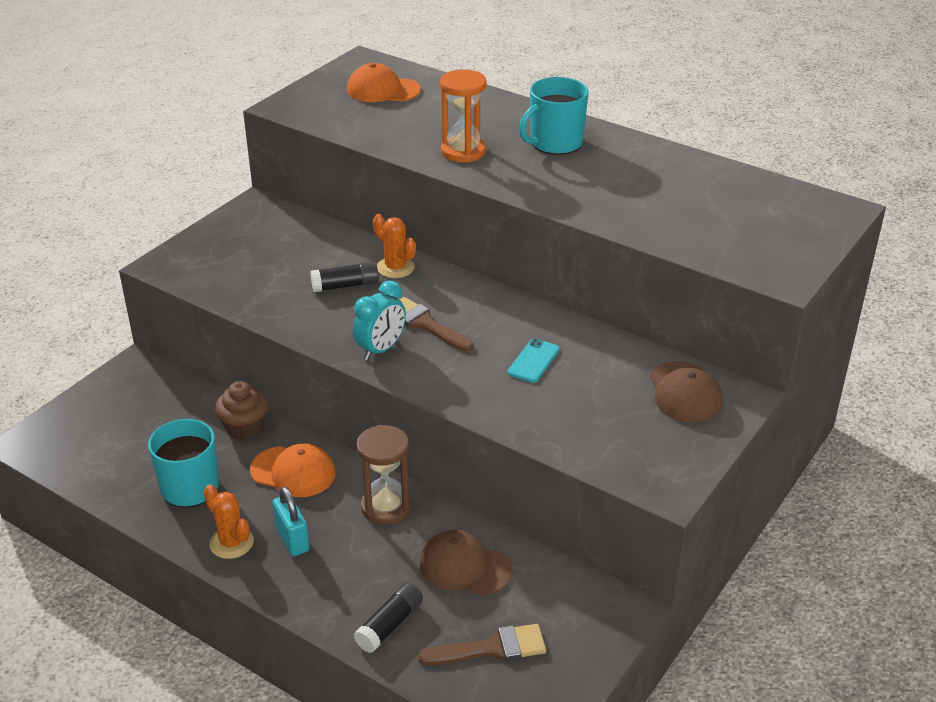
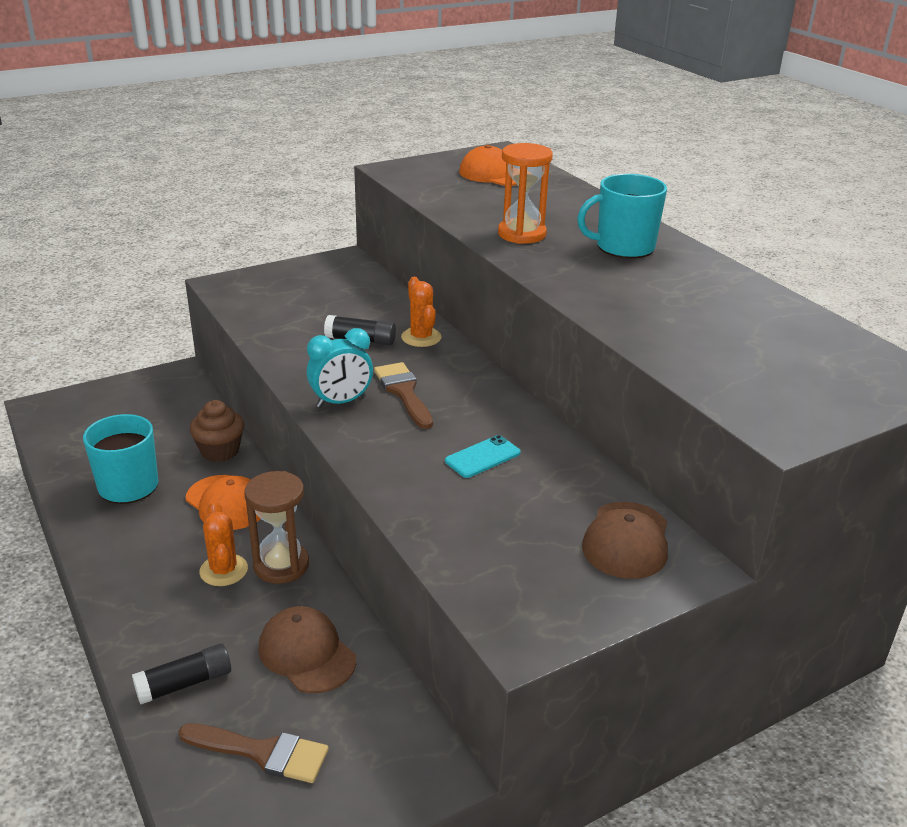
camera: 25 degrees right, 5 degrees down
(231, 543) = (117, 547): orange cactus -> orange cactus (224, 570)
(292, 539) = (171, 564): turquoise padlock -> none

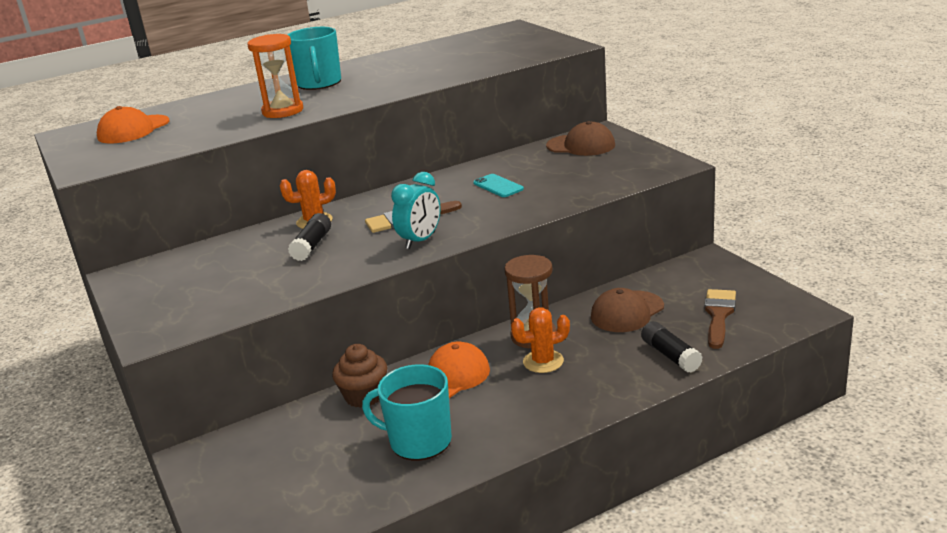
camera: 85 degrees left, 5 degrees down
(341, 402) = (420, 241): turquoise clock -> turquoise clock turned 60 degrees clockwise

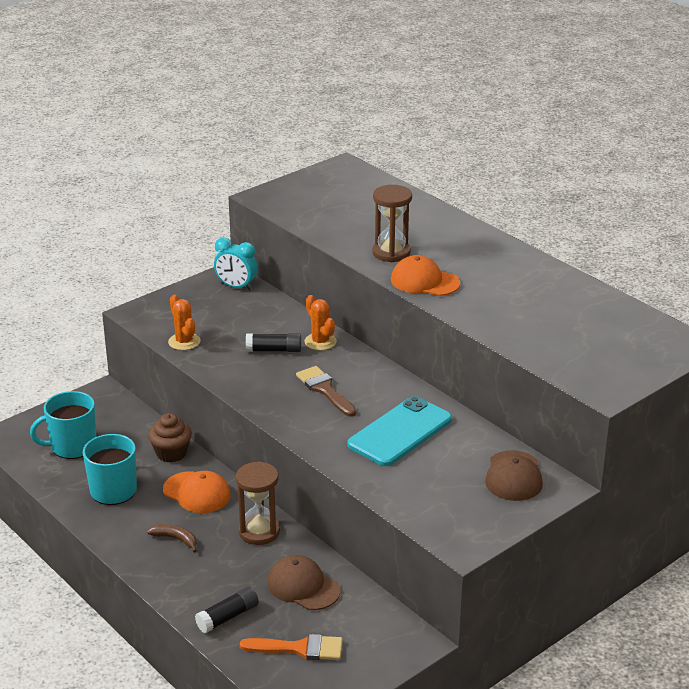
camera: 75 degrees right, 5 degrees up
(133, 130) = (349, 193): orange cap -> orange cap (424, 281)
(283, 111) = (391, 253): orange hourglass -> brown hourglass
(319, 83) = (471, 256): turquoise mug -> turquoise mug (72, 446)
(420, 241) = (281, 404): turquoise clock -> turquoise clock (236, 287)
(498, 186) = (400, 432): turquoise phone -> turquoise phone, size x2.04
(532, 391) = (175, 539): none -> brown banana
(543, 361) = (218, 541): orange cactus -> orange cactus (184, 342)
(719, 315) = (299, 648): brown brush -> orange brush

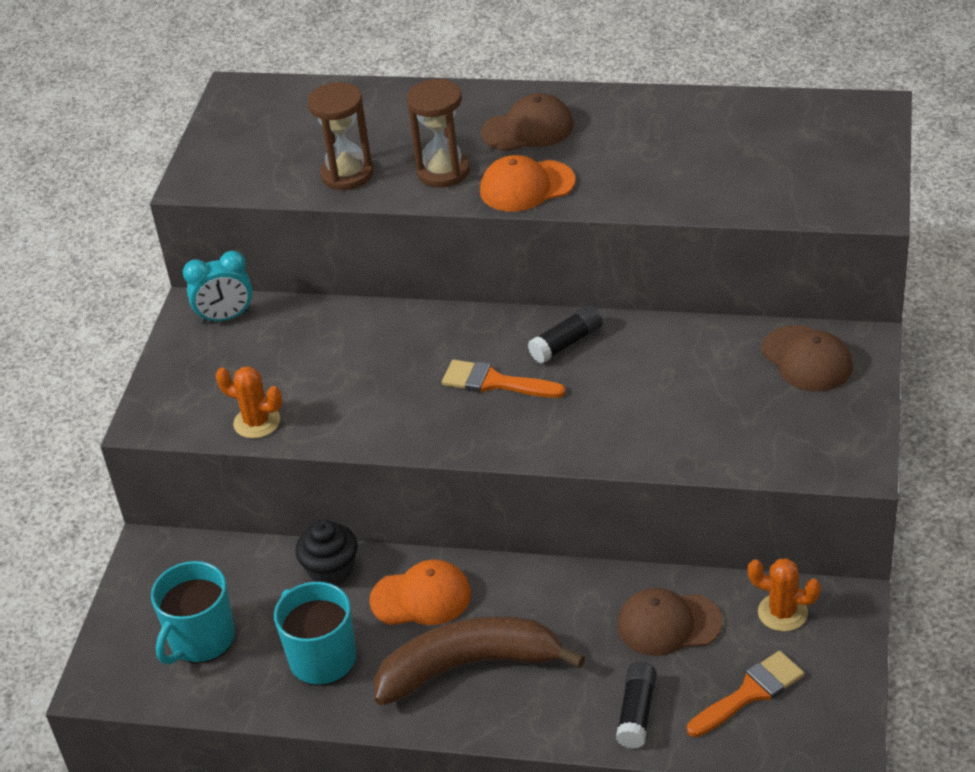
camera: 35 degrees left, 10 degrees up
(171, 453) = (331, 570): brown cupcake -> black cupcake
(175, 539) = (468, 666): brown banana -> brown banana, size x2.49
(259, 531) = (546, 595): brown hourglass -> brown hourglass (347, 174)
(273, 350) = (375, 370): black glue stick -> black glue stick (566, 343)
(320, 342) = (414, 328): orange cactus -> orange cactus (782, 612)
(325, 390) = (495, 382): brown brush -> orange brush
(400, 432) = (636, 381): turquoise phone -> none
(467, 255) = (528, 129): none -> brown cap

